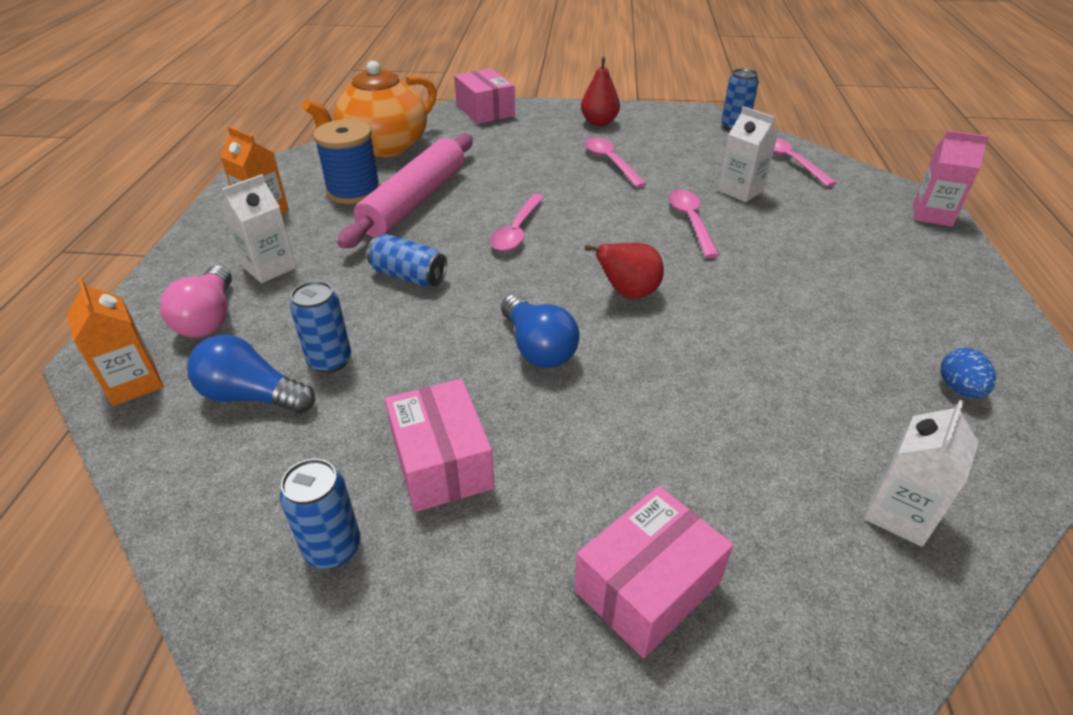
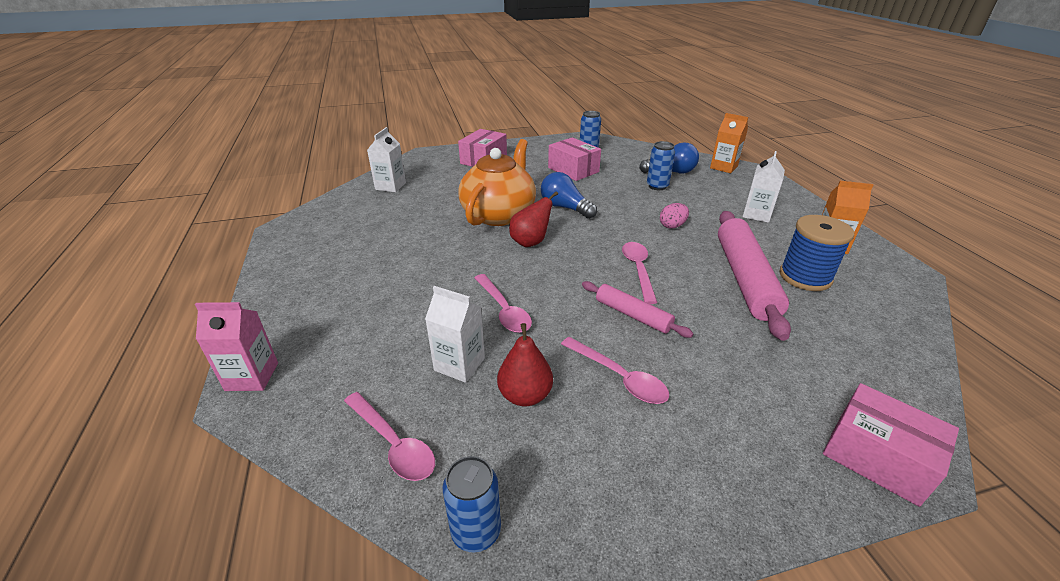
camera: 160 degrees right, 5 degrees down
(209, 318) = (740, 189): pink light bulb -> none
(383, 147) = (873, 337): orange teapot -> orange teapot (499, 214)
(409, 276) = (672, 226): blue can -> pink egg
(563, 194) = (632, 315): none -> pink rolling pin
(599, 122) = (692, 474): red pear -> red pear (525, 395)
(959, 389) = (335, 230): blue egg -> none

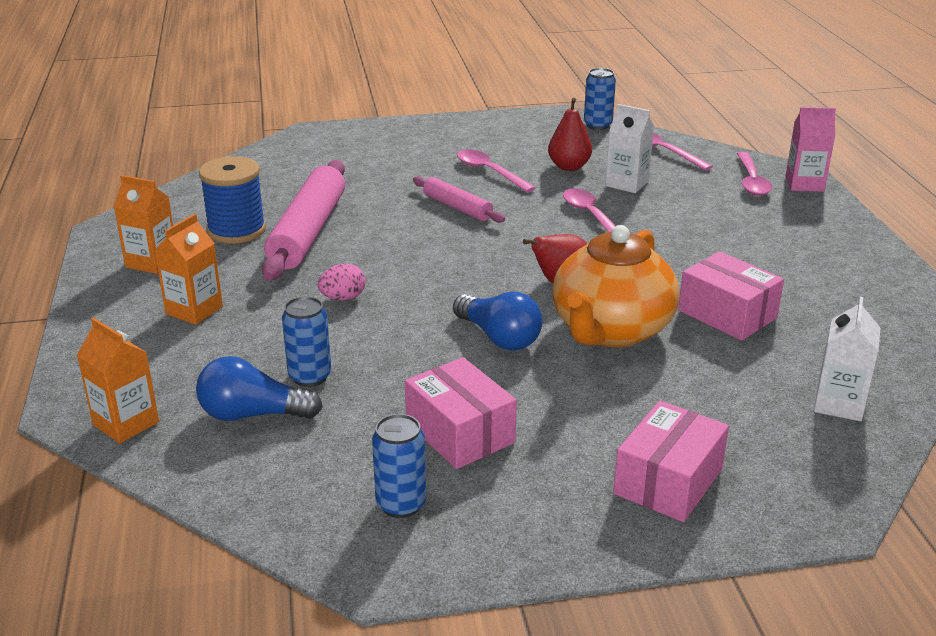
camera: 175 degrees left, 5 degrees down
(638, 270) = (428, 245): pink spoon -> pink spoon (751, 181)
(756, 214) = (194, 310): white carton -> orange carton
(877, 457) = (332, 136): pink box -> pink box (727, 314)

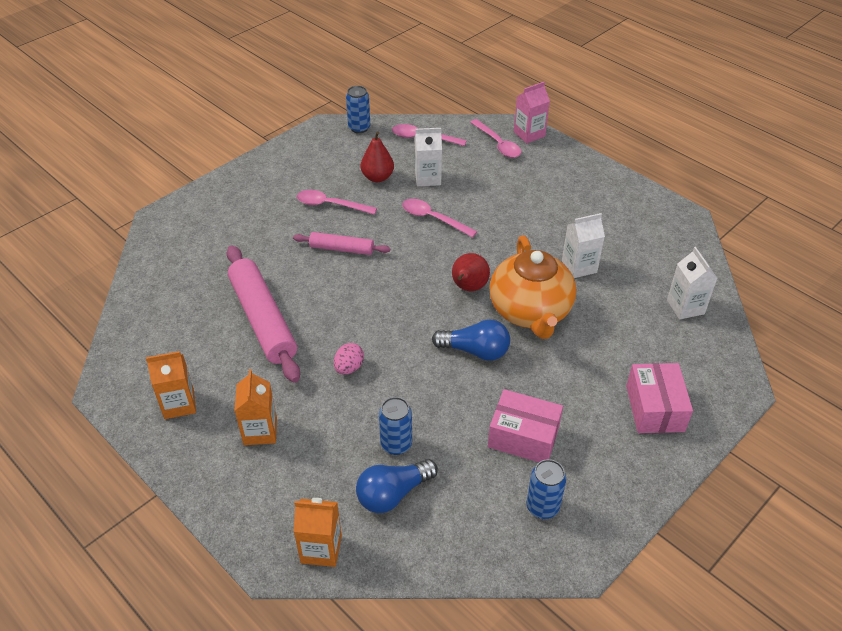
camera: 35 degrees left, 15 degrees up
(236, 230) = (209, 343): blue spool -> none
(727, 314) = (579, 267): pink box -> white carton

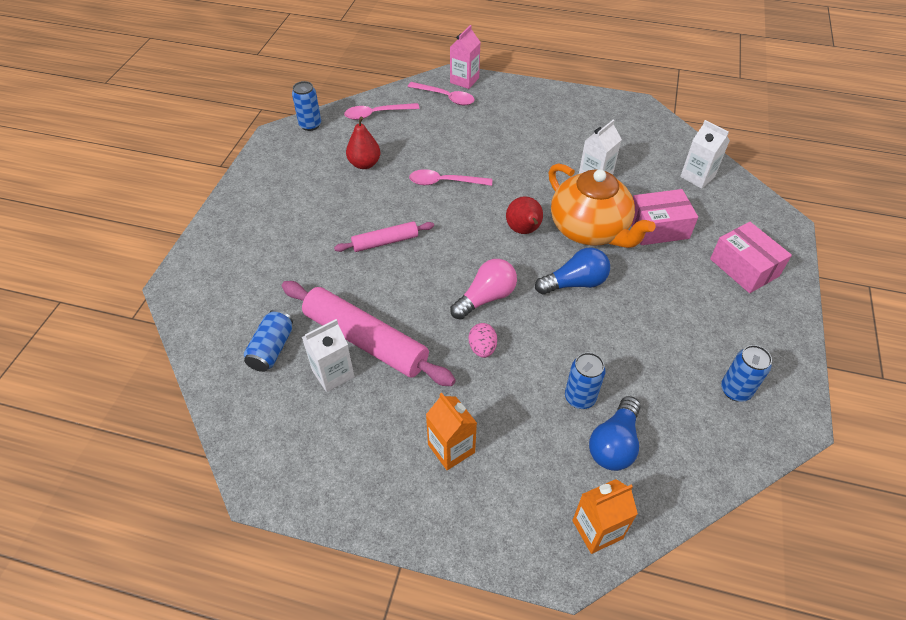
camera: 30 degrees left, 5 degrees up
(179, 404) = (350, 463): orange carton -> none
(190, 295) = (272, 349): none -> blue can
(330, 205) = (341, 205): pink spoon -> none
(386, 329) = (486, 298): none -> pink light bulb
(428, 178) = (410, 148): white carton -> white carton (333, 373)
(523, 437) = (672, 339): pink box -> pink box (658, 228)

